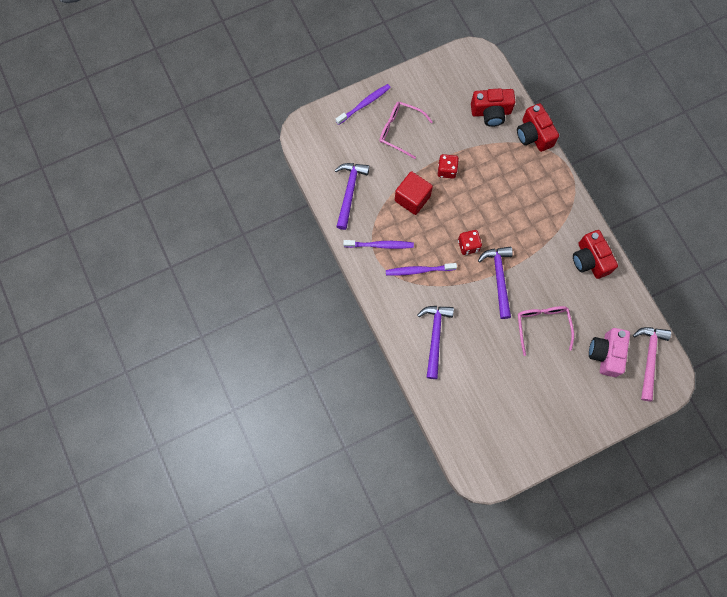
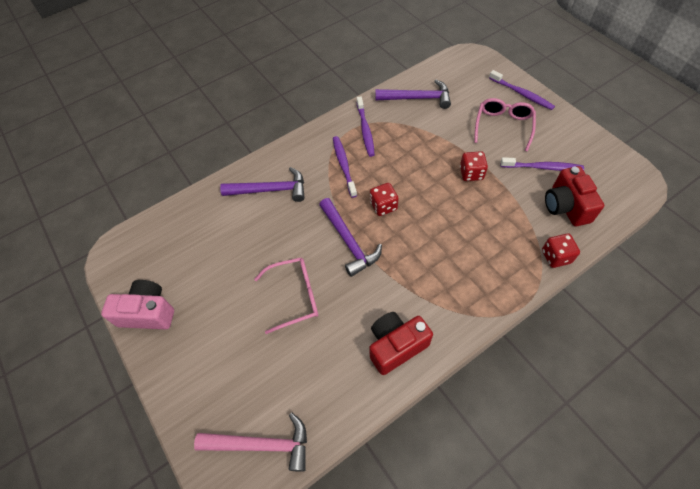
camera: 85 degrees right, 15 degrees down
(412, 198) = (426, 148): red cube -> none
(450, 115) = (543, 167): none -> purple toothbrush
(499, 278) = (349, 241): purple hammer -> purple hammer turned 75 degrees clockwise
(533, 135) = (556, 257): red camera -> red dice
(605, 354) = (264, 380): pink camera -> pink camera (148, 313)

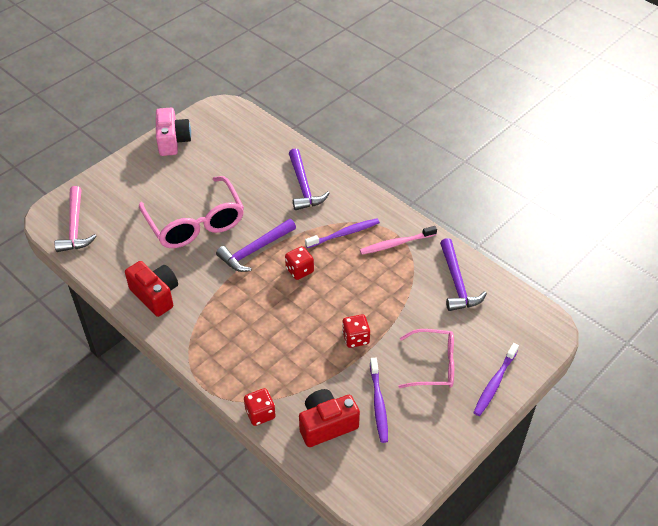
camera: 75 degrees right, 10 degrees down
(295, 296) = (195, 223): pink glasses -> pink glasses, size x1.60
(365, 130) = (396, 244): purple toothbrush -> pink toothbrush

